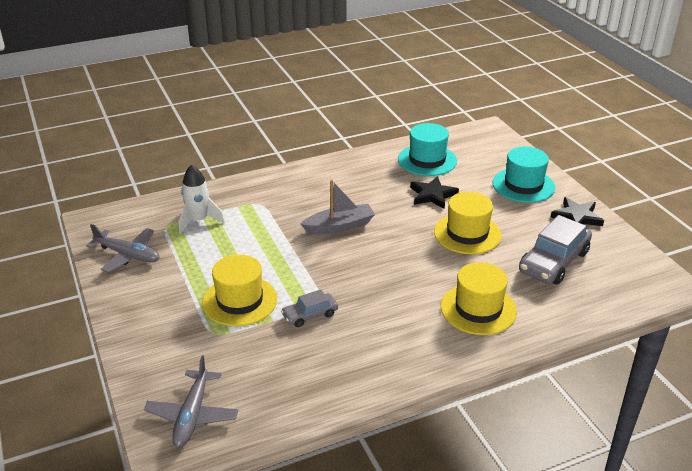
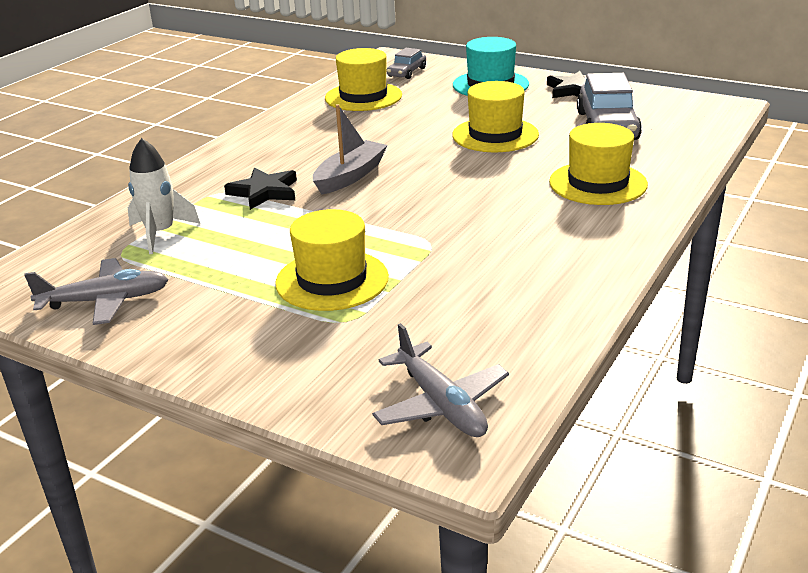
camera: 35 degrees left, 5 degrees down
(310, 315) = (436, 257): grey car -> grey car (406, 72)
(427, 160) = (363, 97): turquoise hat -> yellow hat
(432, 195) = (412, 120): black star -> black star (264, 192)

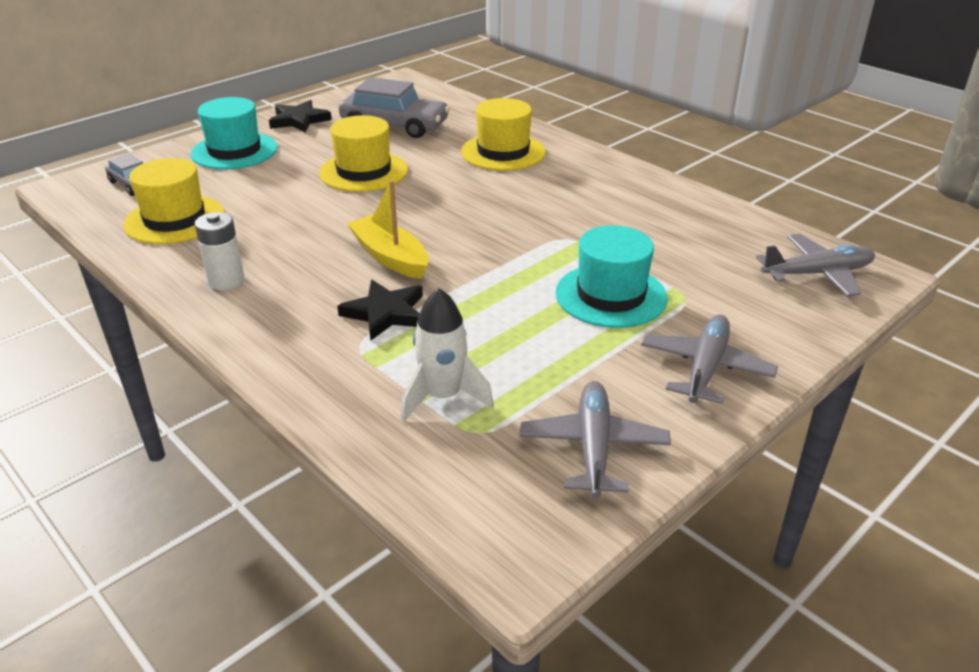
camera: 75 degrees left, 5 degrees up
(224, 342) = (705, 368): none -> grey plane
(287, 133) = (226, 281): none -> white battery
(332, 280) = (611, 295): yellow hat -> turquoise hat
(350, 176) = (390, 257): grey boat -> yellow boat

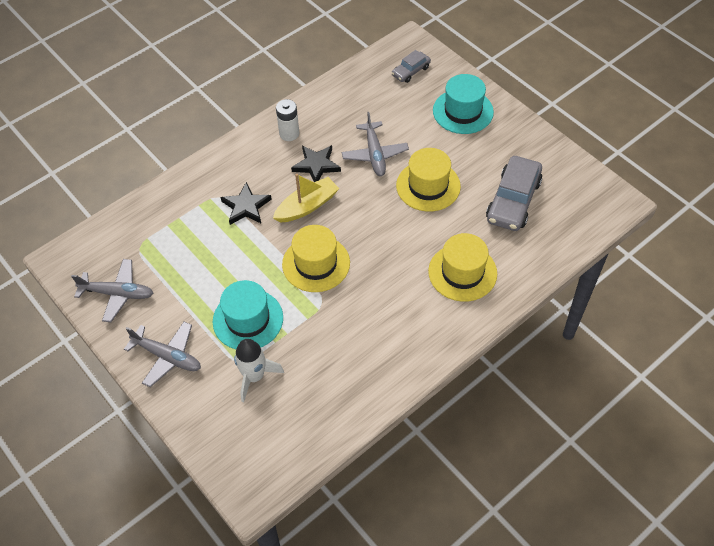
camera: 95 degrees right, 20 degrees up
(175, 220) = (362, 99): yellow hat -> yellow hat (316, 263)
(299, 120) = (521, 140): black star -> black star (316, 165)
(443, 397) = (168, 233): white rocket -> white rocket (254, 376)
(817, 274) = (257, 452): grey plane -> grey plane (375, 154)

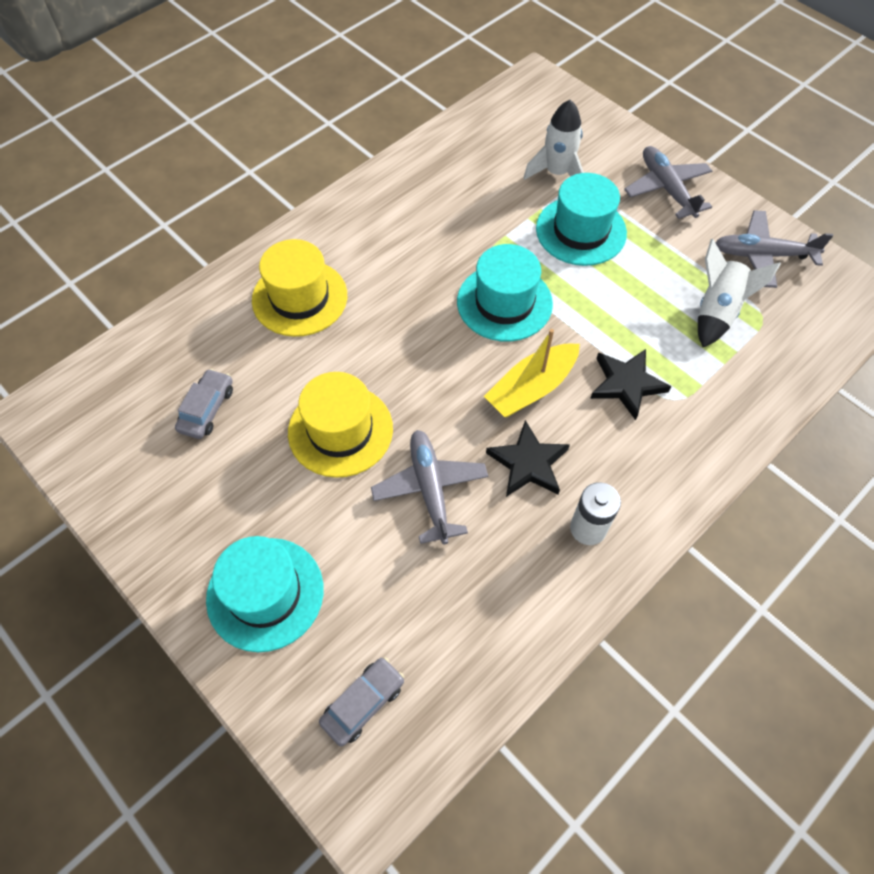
camera: 175 degrees right, 5 degrees up
(167, 357) = (666, 188): grey plane -> grey plane turned 45 degrees clockwise
(169, 252) = (717, 311): none -> white rocket
(316, 263) = (504, 302): yellow hat -> turquoise hat
(513, 200) = (207, 409): grey car -> grey car, size x0.54

